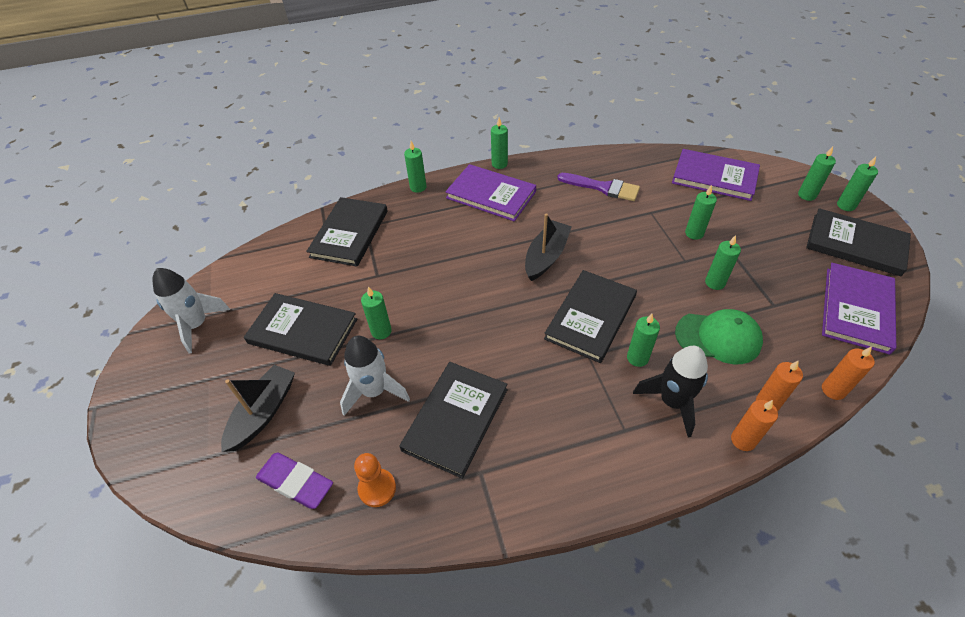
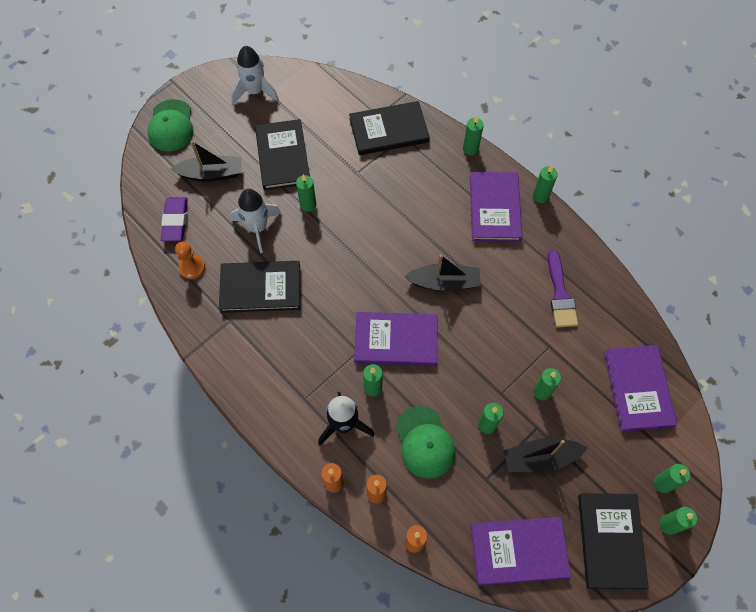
camera: 60 degrees right, 15 degrees up
(155, 432) = (171, 126): none -> green cap
(590, 317) = (396, 340): black book -> purple book
(762, 259) = (540, 458): none -> black boat

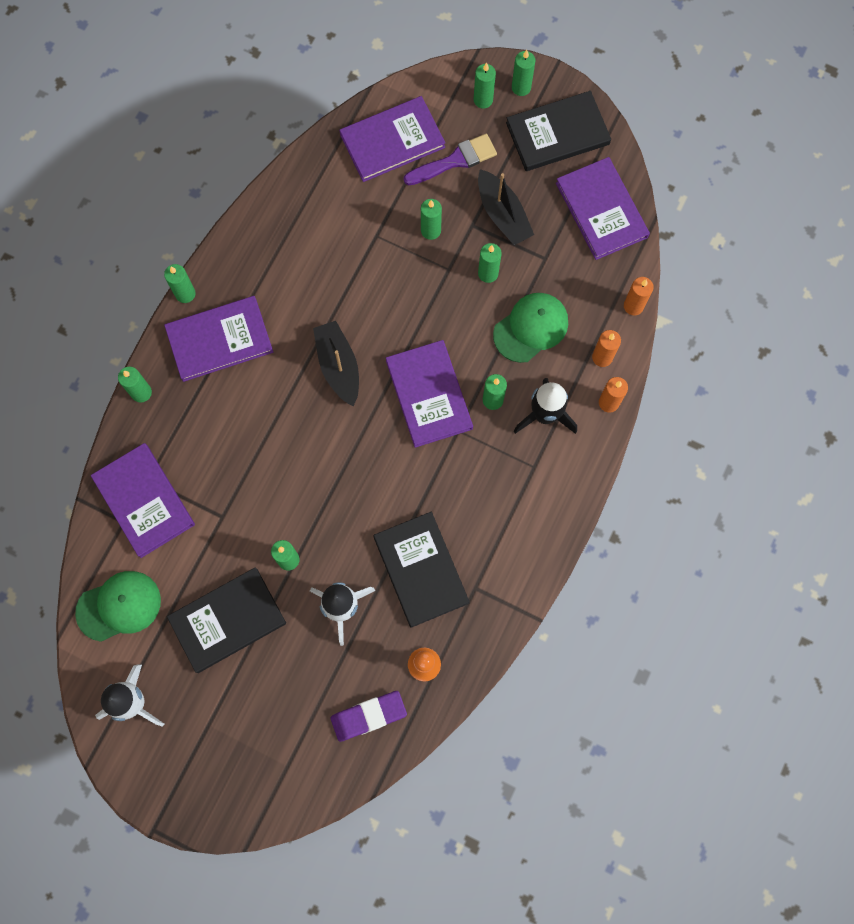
camera: 110 degrees left, 10 degrees up
(171, 126) = (227, 793): green cap -> green cap (119, 606)
(211, 174) = (284, 702): black boat -> none
(389, 130) = (144, 501): black book -> purple book
(560, 294) = (309, 241): purple brush -> purple brush (455, 160)

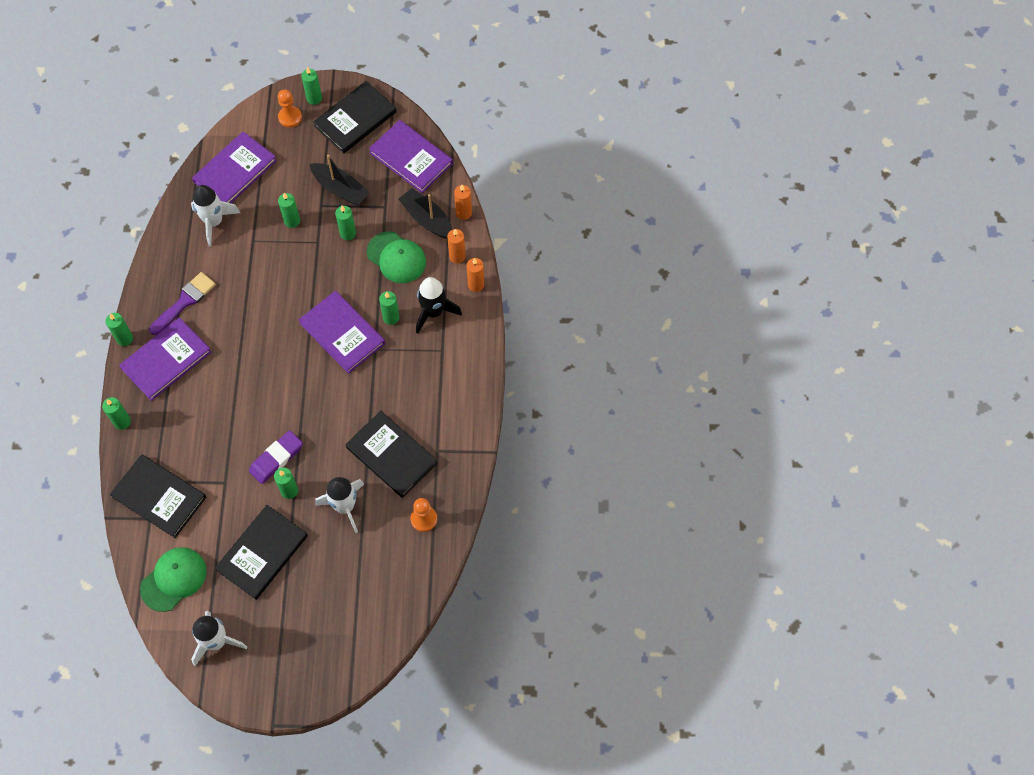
camera: 25 degrees left, 10 degrees down
(144, 501) = (159, 497): purple book -> black book
(338, 366) = (265, 341): black boat -> black boat (427, 219)
(342, 194) = (214, 222): none -> white rocket
(368, 716) = (399, 572): purple eraser -> purple eraser (276, 459)
(455, 160) = (288, 166): purple brush -> purple brush (185, 302)
(483, 100) = (290, 117): green candle -> orange pawn
(531, 328) = (396, 257): green cap -> green cap turned 105 degrees clockwise

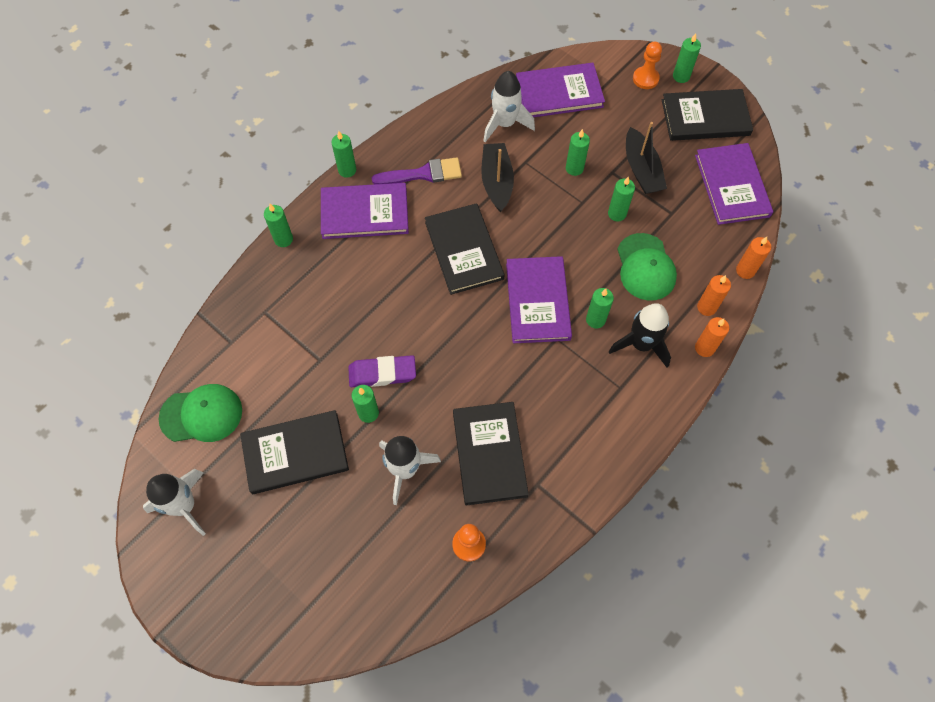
camera: 40 degrees right, 0 degrees up
(159, 497) = (255, 329): black book -> black book (464, 250)
(427, 219) = (703, 252): black boat -> black boat (496, 182)

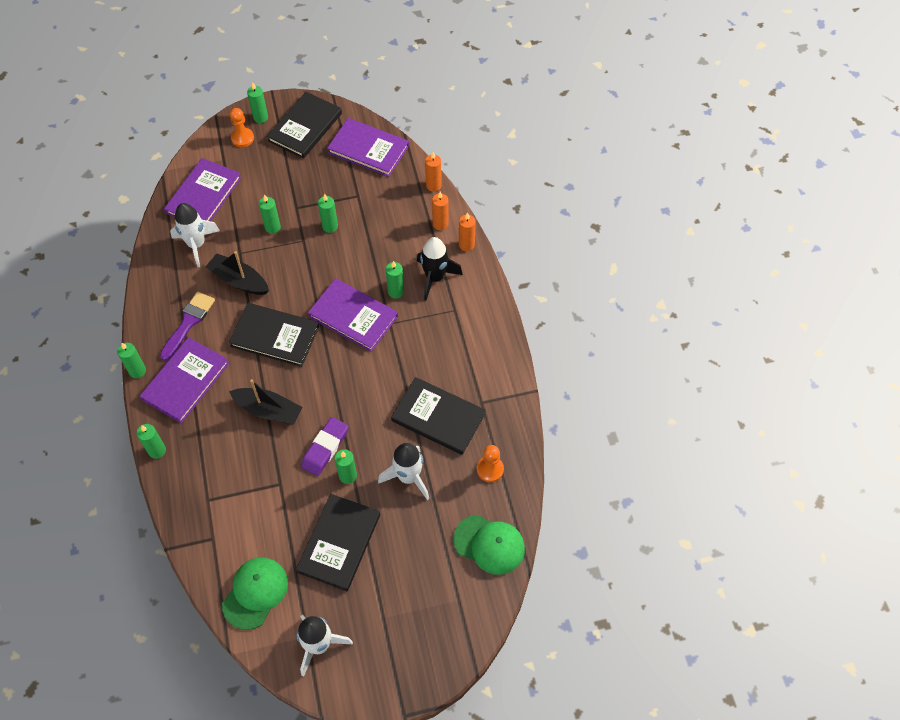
camera: 55 degrees left, 5 degrees down
(641, 170) = (310, 190): black boat -> black boat (268, 410)
(645, 267) = (383, 237): green cap -> green cap (489, 544)

